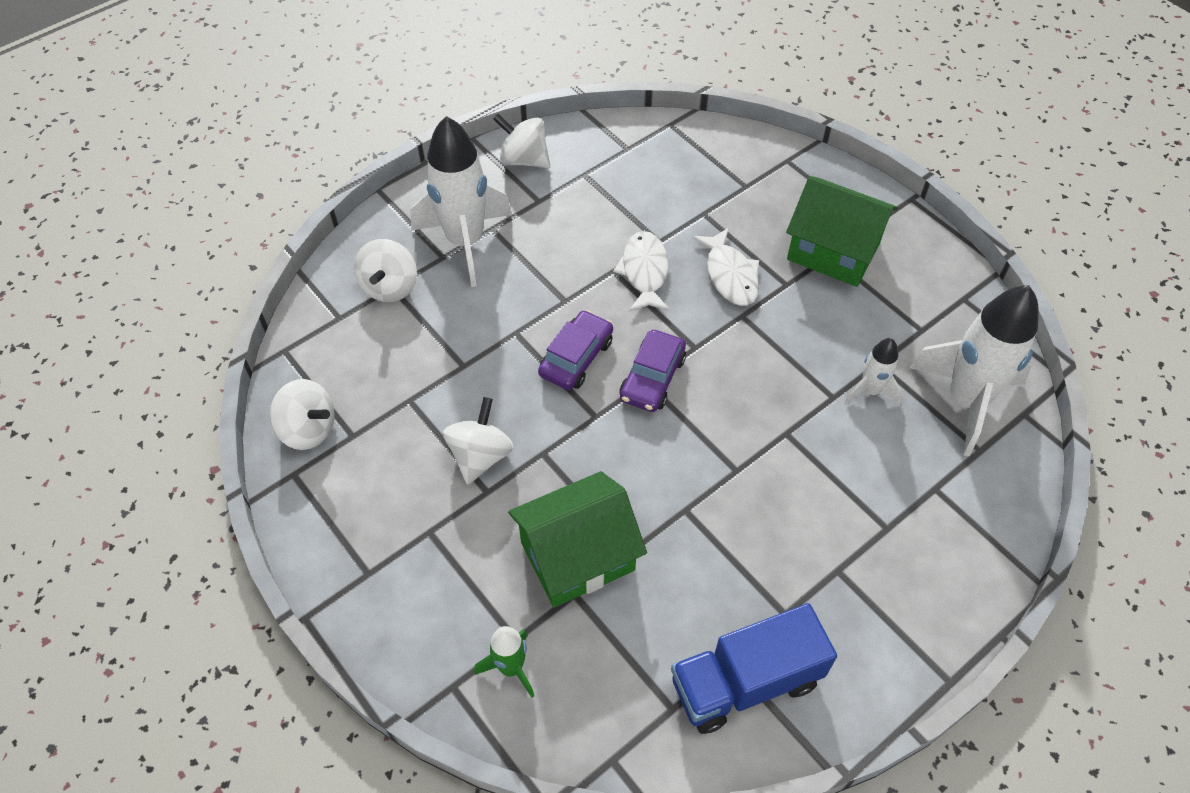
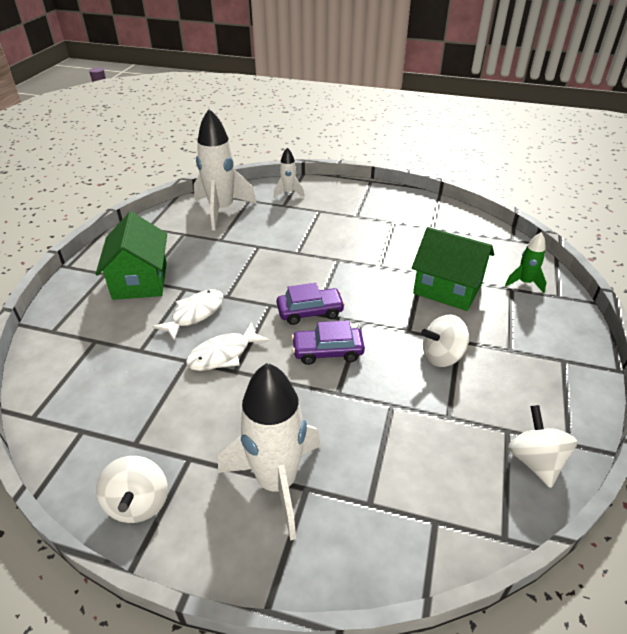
camera: 125 degrees left, 15 degrees down
(390, 287) = (370, 506): white spinning top -> none
(745, 682) = (435, 221): blue truck -> none
(870, 391) = (242, 237): white rocket -> white rocket (288, 193)

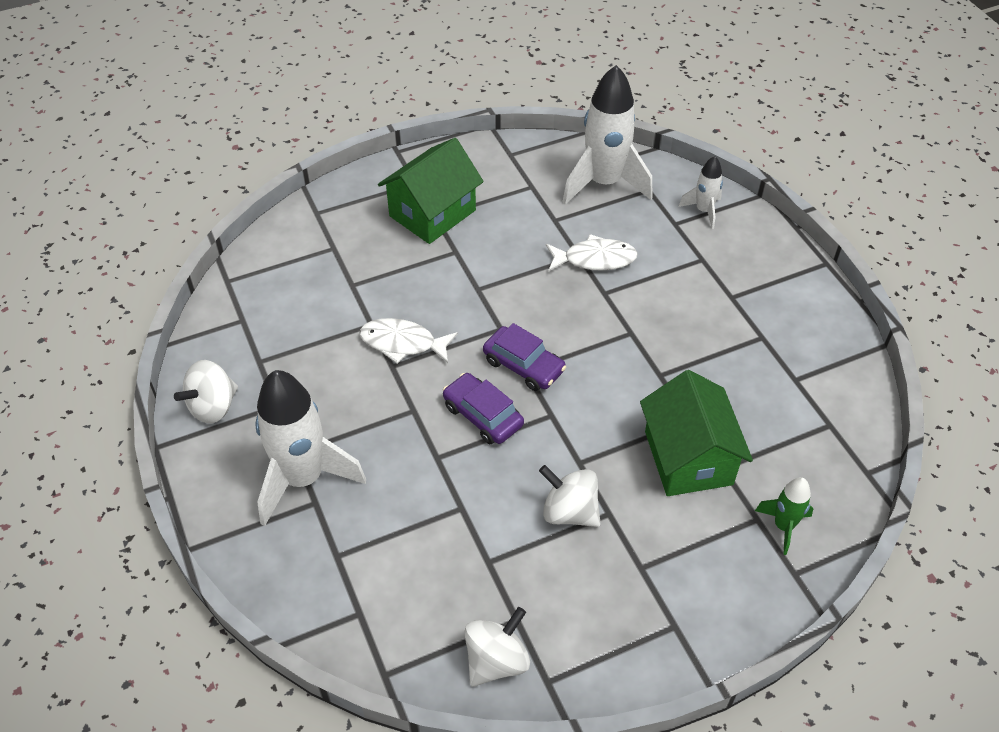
camera: 50 degrees right, 10 degrees up
(195, 314) = (431, 285): white fish -> white fish (595, 259)

